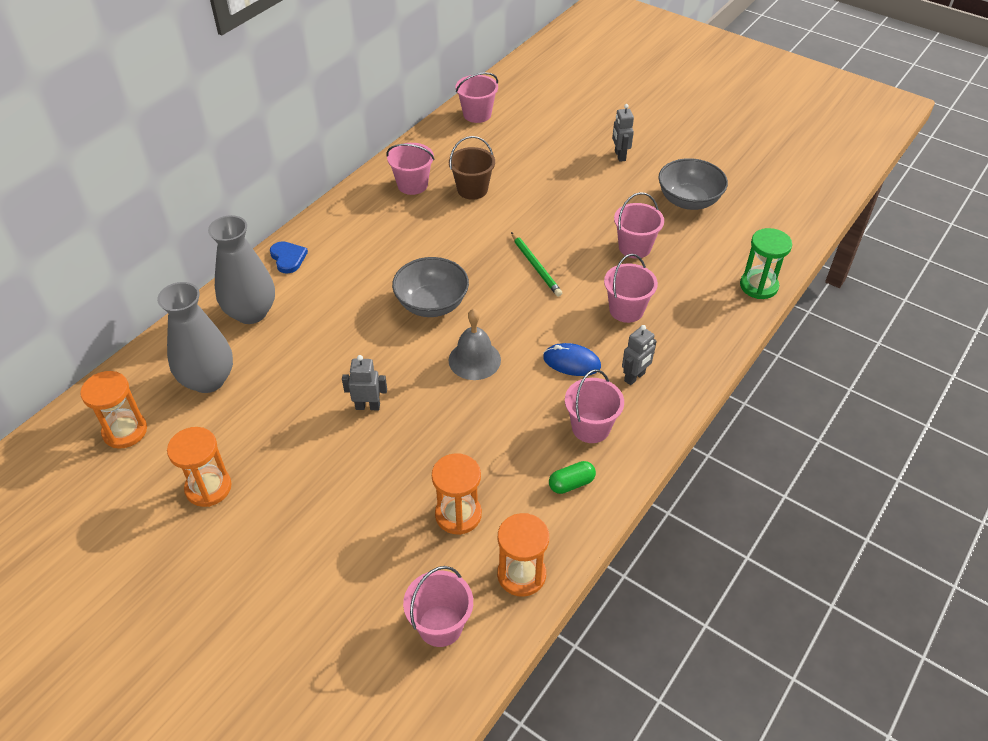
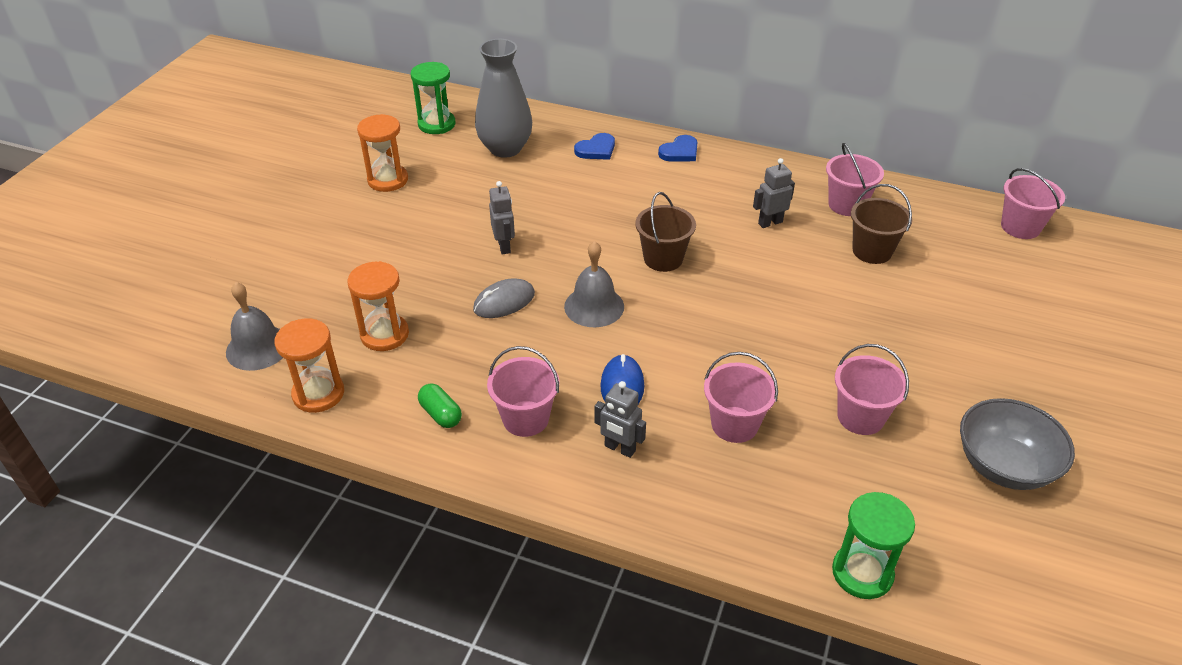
camera: 75 degrees right, 5 degrees down
(125, 431) = (436, 124): orange hourglass -> green hourglass
(251, 312) = (596, 149): grey vase -> blue heart
(432, 304) = (663, 258): grey bowl -> brown bucket
(440, 625) = (258, 347): pink bucket -> grey bell
(446, 419) = (504, 301): none -> grey mouse
(535, 266) = (768, 328): green pencil -> none
(619, 156) = (1048, 374): grey robot -> grey robot (770, 222)

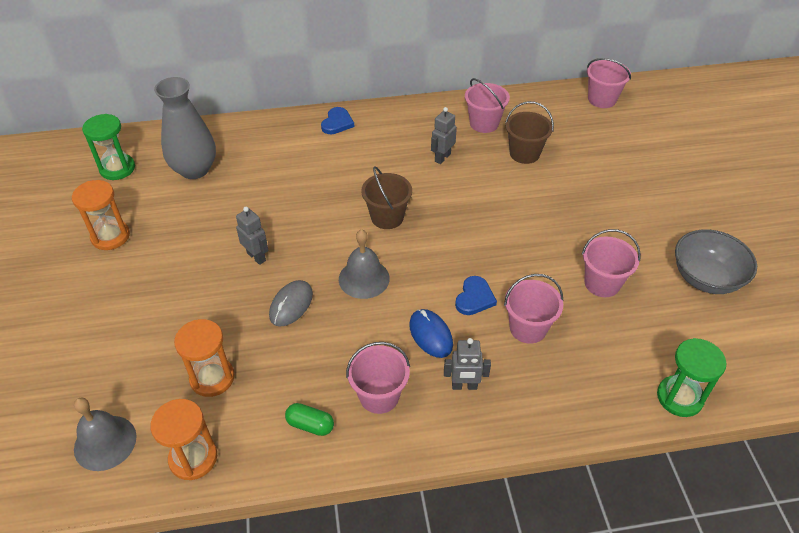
camera: 30 degrees left, 5 degrees up
(596, 149) = (271, 144): blue heart -> blue heart (474, 298)

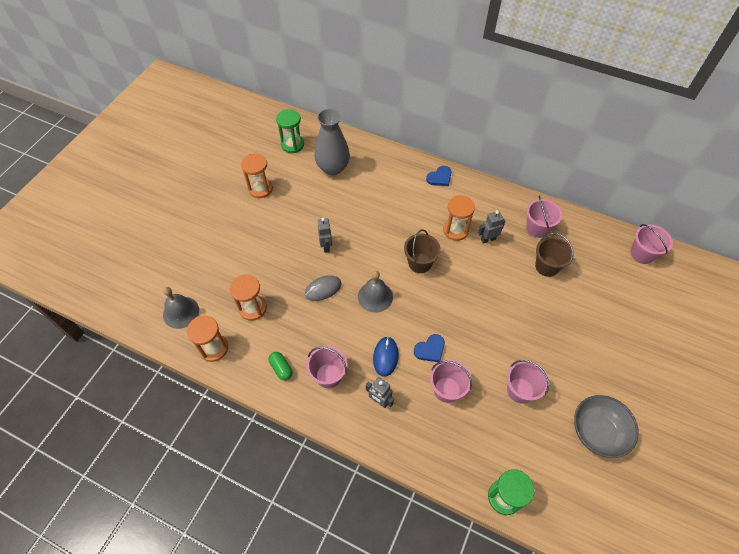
camera: 35 degrees right, 10 degrees up
(399, 165) = (455, 230): none -> orange hourglass

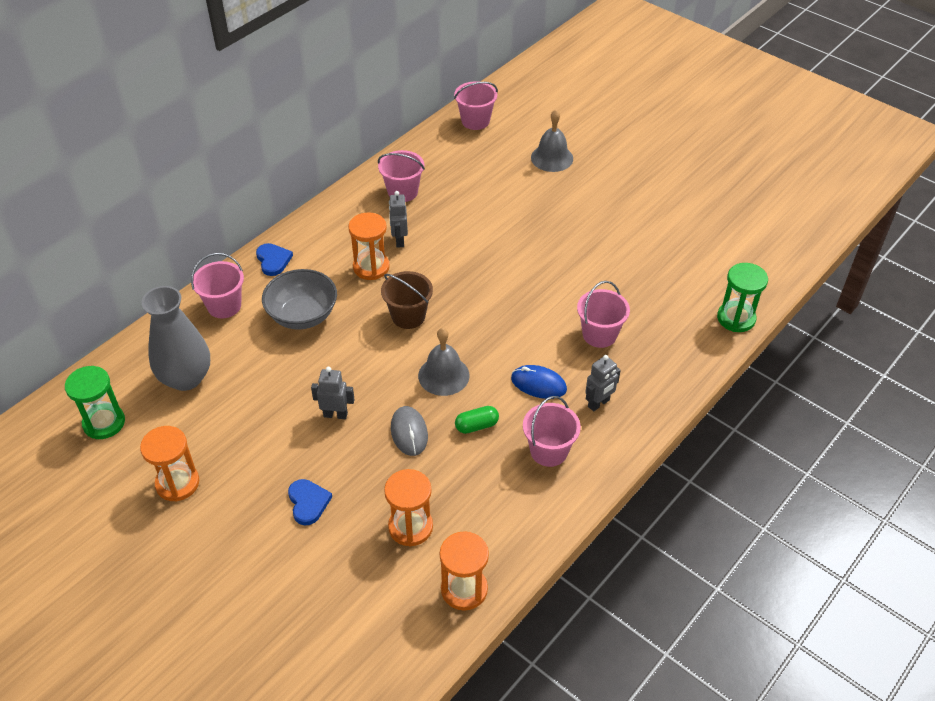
camera: 75 degrees left, 10 degrees down
(181, 312) = (382, 631): grey bell -> grey bell (552, 158)
(281, 368) = (523, 505): green capsule -> green capsule (476, 426)
(430, 349) = (541, 337): blue heart -> blue heart (308, 502)
(520, 390) = (616, 270): pink bucket -> pink bucket (224, 306)
(547, 266) = (461, 200): brown bucket -> none
(597, 432) = (678, 225): grey bowl -> grey bowl (302, 315)

